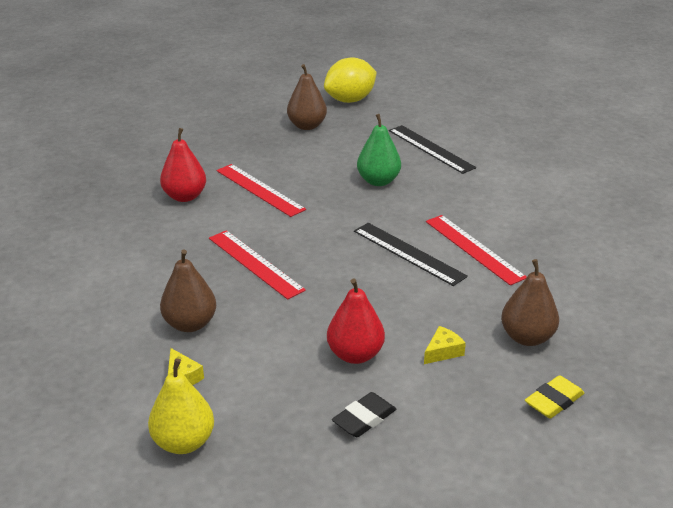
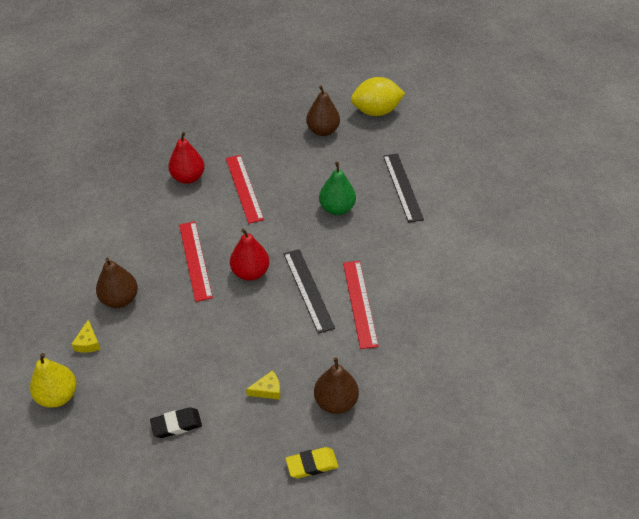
camera: 25 degrees right, 15 degrees up
(355, 355) = (207, 368): red pear -> red pear (250, 272)

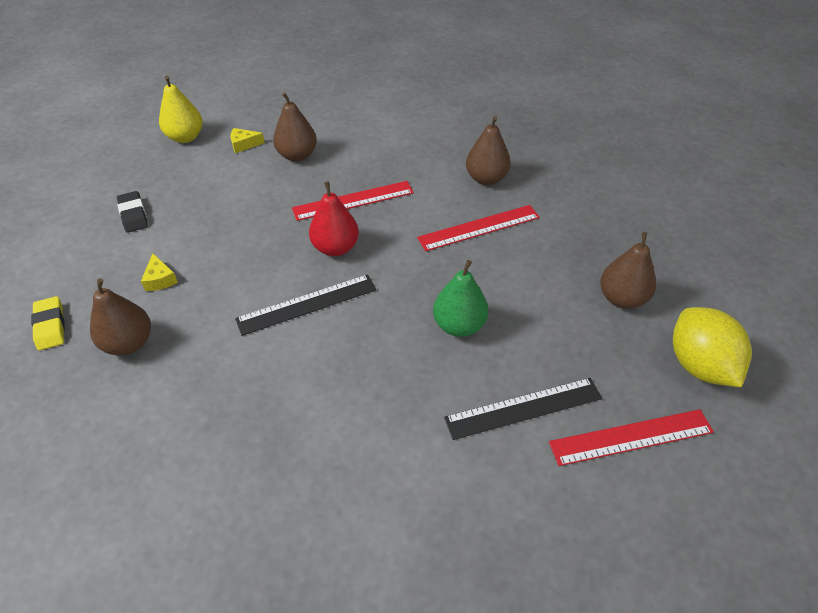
camera: 85 degrees right, 0 degrees up
(188, 177) = (486, 178): red pear -> brown pear
(360, 303) = (282, 361): red ruler -> red ruler (631, 437)

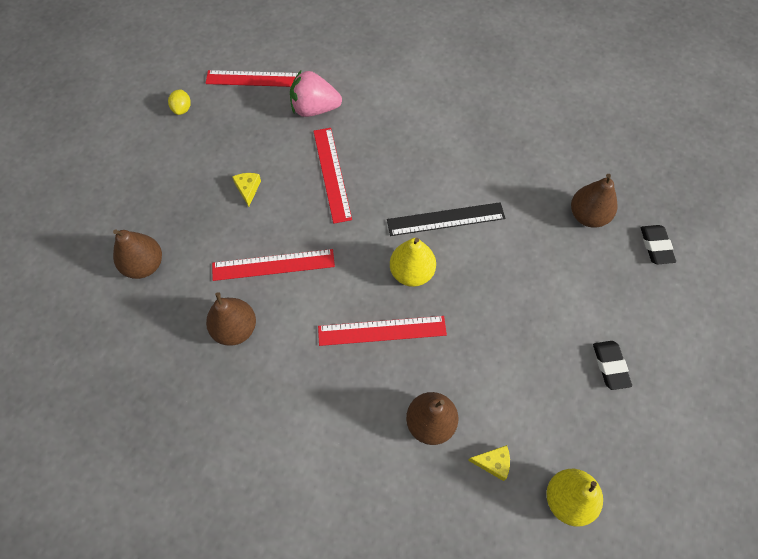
camera: 165 degrees left, 15 degrees up
(50, 326) = (656, 246): yellow eraser -> black eraser
(160, 279) = (571, 274): yellow cheese -> yellow cheese (248, 189)
(335, 248) = (411, 272): red pear -> yellow pear
(459, 325) = (332, 174): green pear -> red ruler
(523, 408) = (314, 108): black ruler -> pink strawberry
(622, 298) = (197, 167): brown pear -> brown pear (144, 265)
(699, 365) = (182, 109): yellow lemon -> yellow lemon, size x0.46

